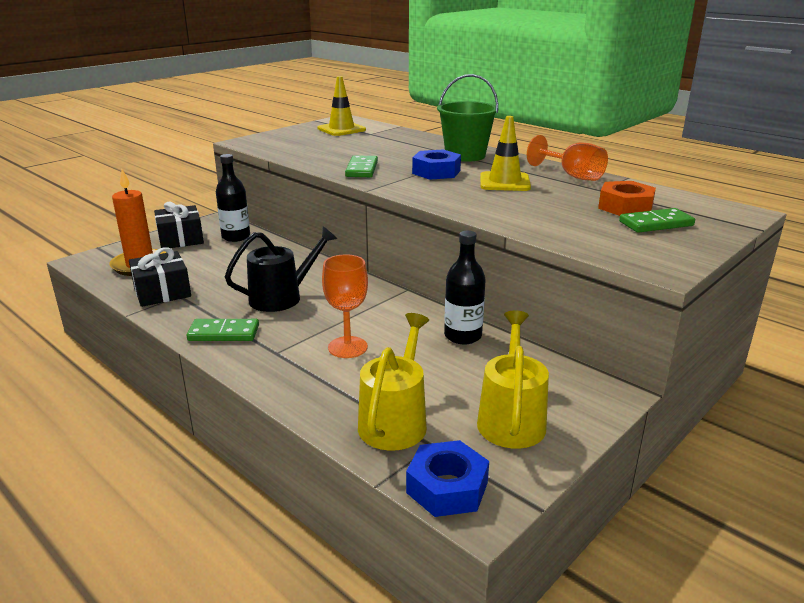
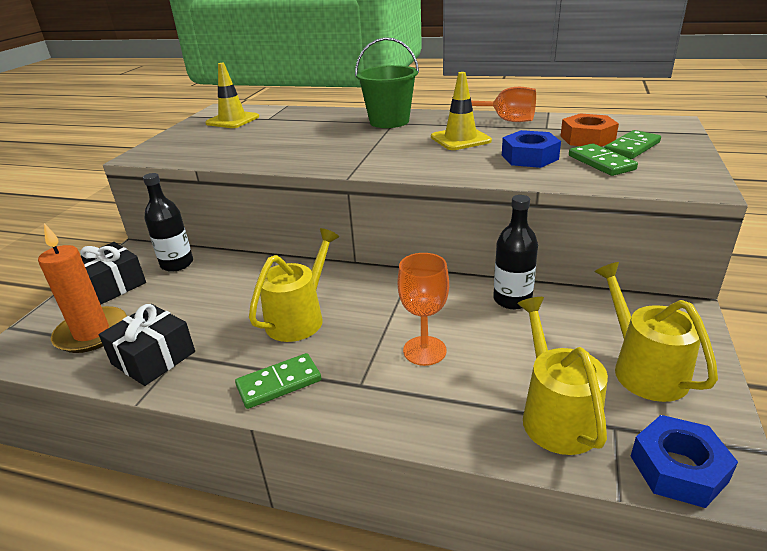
camera: 25 degrees left, 5 degrees up
(281, 297) = (299, 318): black watering can -> yellow watering can
(362, 169) = (311, 157): green domino -> green domino (601, 162)
(436, 172) = (386, 143): blue nut -> blue nut (529, 157)

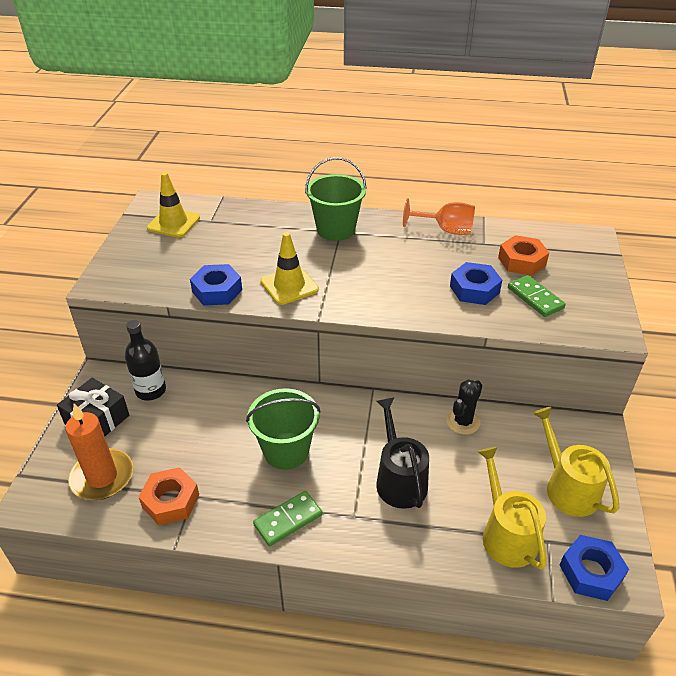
camera: 10 degrees left, 10 degrees up
(153, 358) = (171, 501): black gift -> orange nut
(251, 159) = (217, 291): none -> blue nut
(299, 318) = (286, 451): yellow watering can -> green bucket
(424, 351) = (399, 480): orange goblet -> black watering can
(460, 139) = (409, 260): yellow traffic cone -> yellow traffic cone (289, 286)
(512, 300) = (463, 422): black bottle -> black cactus
(632, 147) = (560, 276): green domino -> none

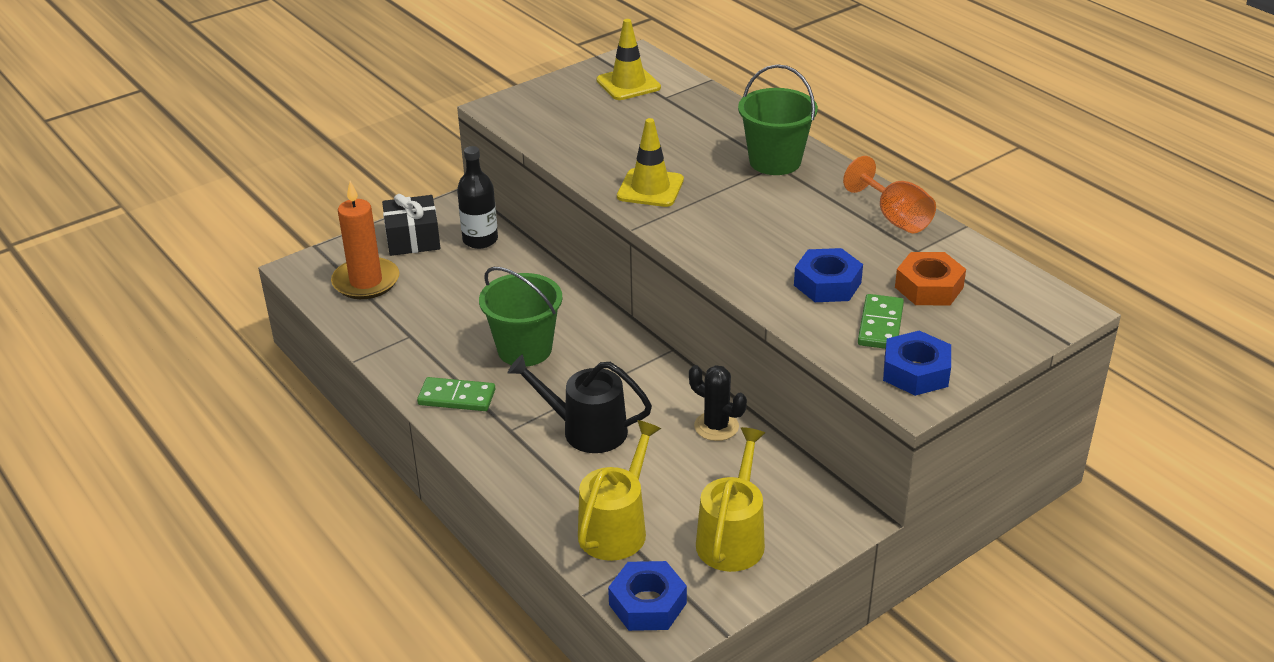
camera: 45 degrees right, 5 degrees down
(171, 501) = (391, 328): orange nut -> none
(217, 291) = (581, 161): blue nut -> blue nut (916, 372)
(399, 480) = (586, 430): black watering can -> black watering can turned 105 degrees counterclockwise
(463, 422) = (716, 426): black cactus -> black cactus turned 45 degrees clockwise

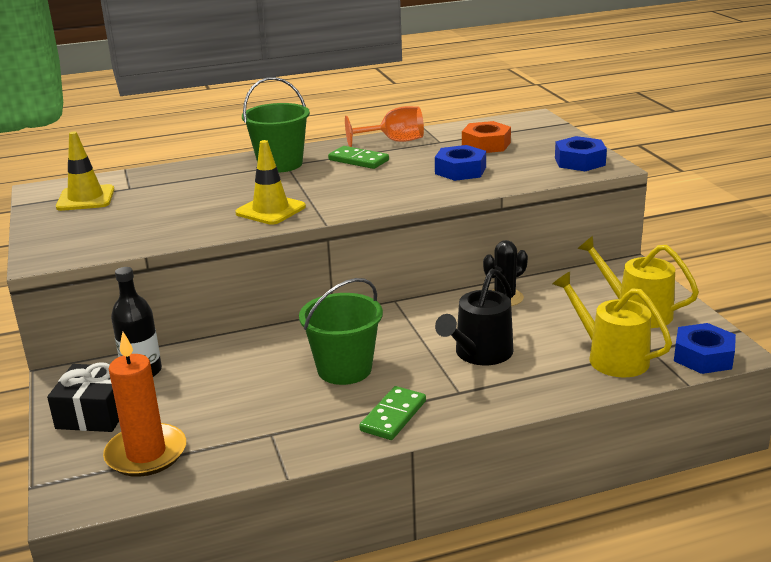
camera: 70 degrees left, 10 degrees down
(880, 325) = (521, 163): green domino -> green domino (358, 160)

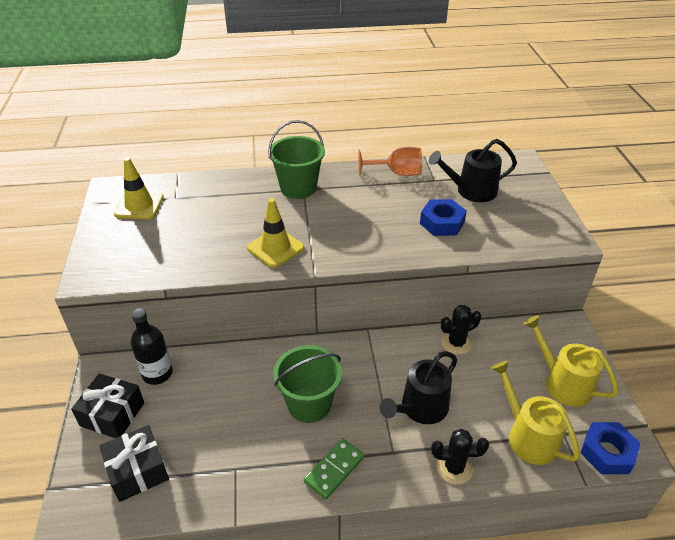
camera: 10 degrees right, 15 degrees up
(146, 454) = (138, 471): orange candle -> black gift
(358, 160) = (362, 194): green domino -> none
(486, 145) = (471, 191): orange nut -> black watering can
(535, 393) = (454, 468): none -> black cactus
(579, 161) = (546, 228): blue nut -> none

